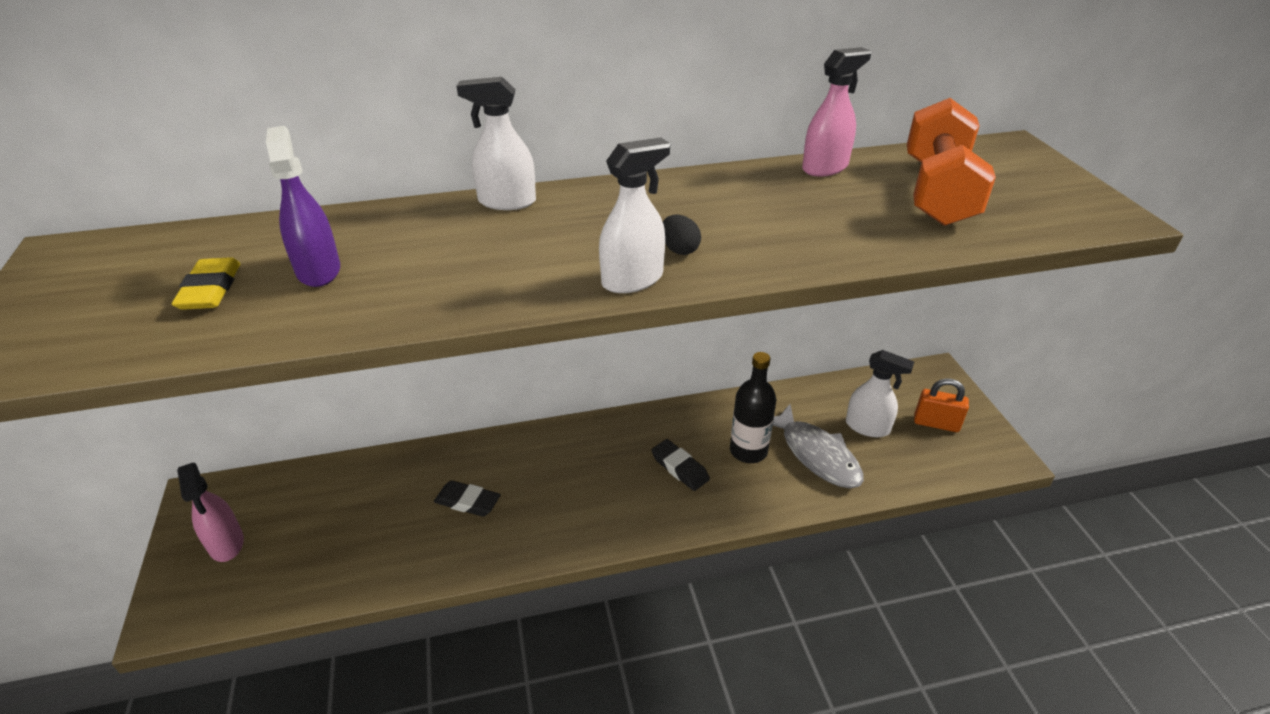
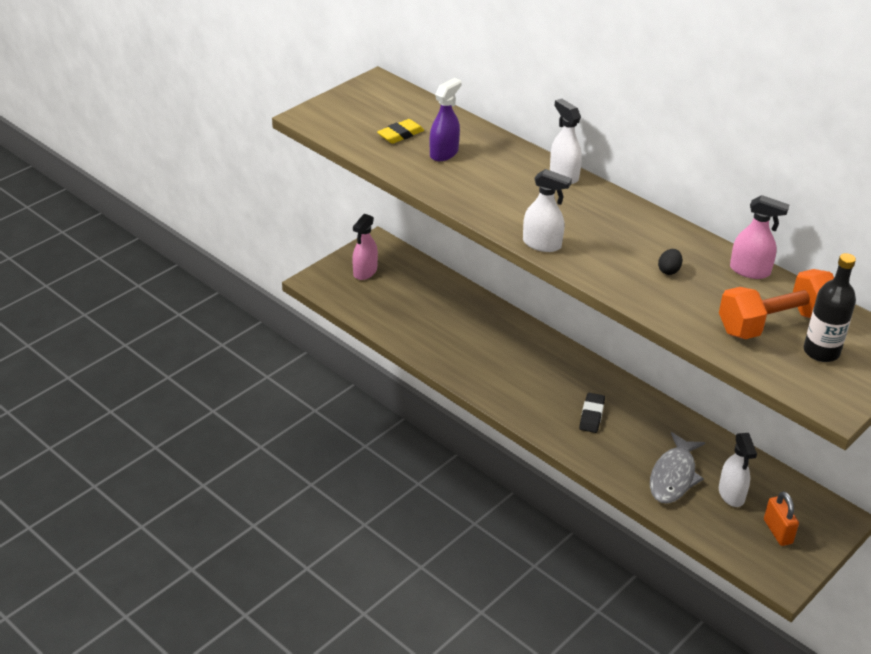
camera: 55 degrees right, 0 degrees up
(467, 502) = (474, 340): black eraser -> none
(679, 250) = (586, 248): black egg -> black egg (669, 270)
(748, 451) = (641, 441): black bottle -> black bottle (821, 351)

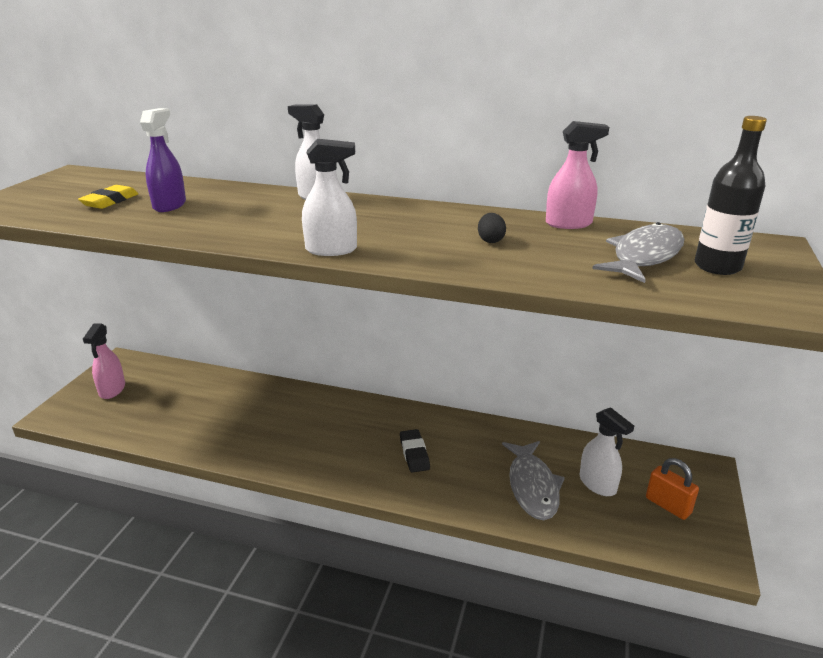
camera: 25 degrees left, 10 degrees down
(774, 324) = (644, 256): orange dumbbell -> grey fish

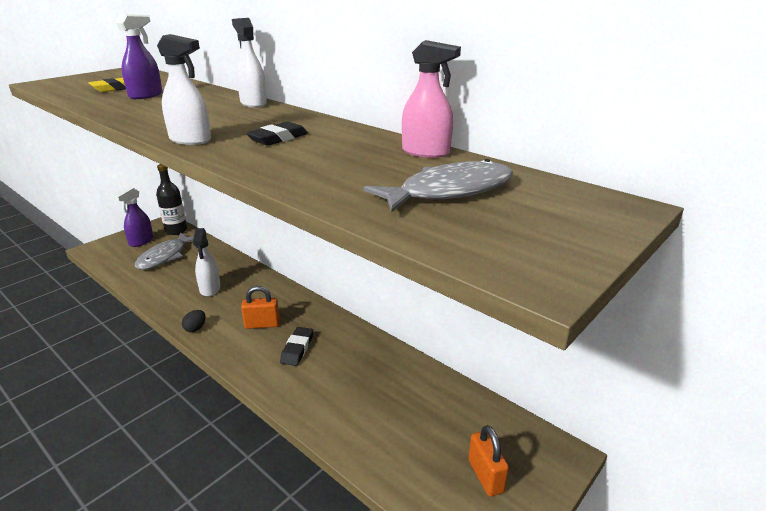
camera: 25 degrees right, 0 degrees up
(112, 390) = (141, 241): pink spray bottle -> purple spray bottle
(355, 441) = (262, 324): none -> orange padlock
(416, 232) = (278, 138): none -> black eraser
(490, 240) = (328, 154): black egg -> black egg (195, 328)
(532, 486) = (369, 410): grey fish -> grey fish (165, 256)
(598, 484) = (432, 429): white spray bottle -> white spray bottle (210, 289)
(717, 266) = (513, 215): black bottle -> black bottle (176, 230)

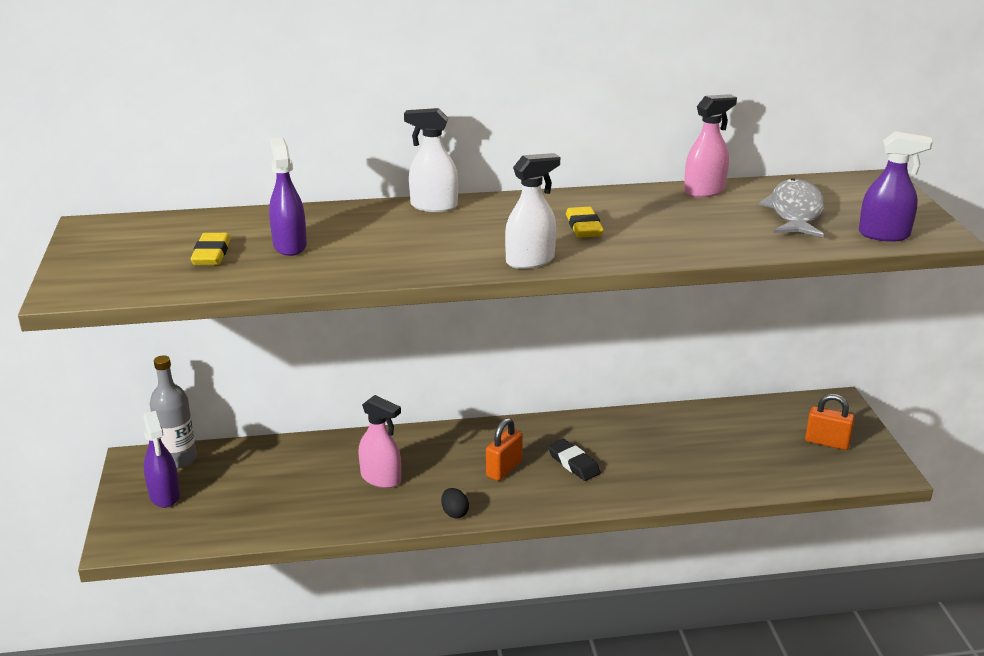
camera: 50 degrees left, 0 degrees up
(165, 256) = (244, 488): grey fish -> none
(176, 230) = (178, 459): black bottle -> grey bottle
(210, 289) = (381, 478): white spray bottle -> pink spray bottle
(278, 138) = (583, 227): black eraser -> yellow eraser
(473, 244) = (884, 235): none -> purple spray bottle

